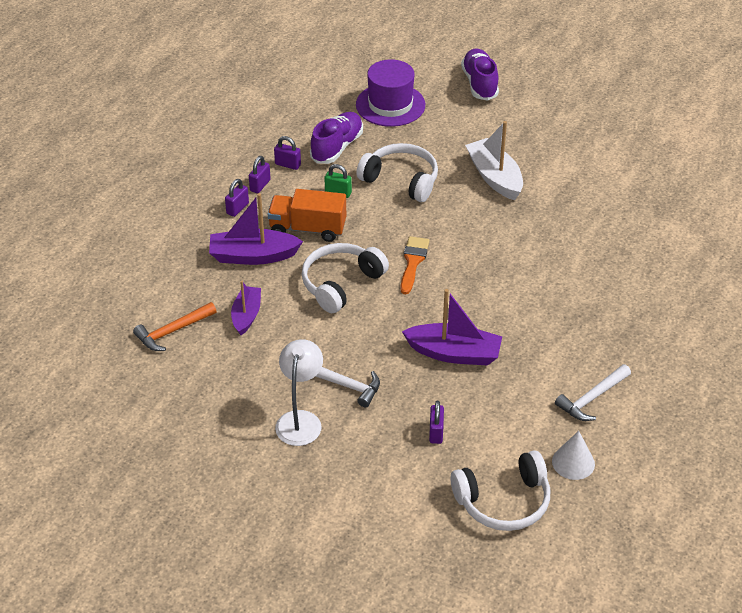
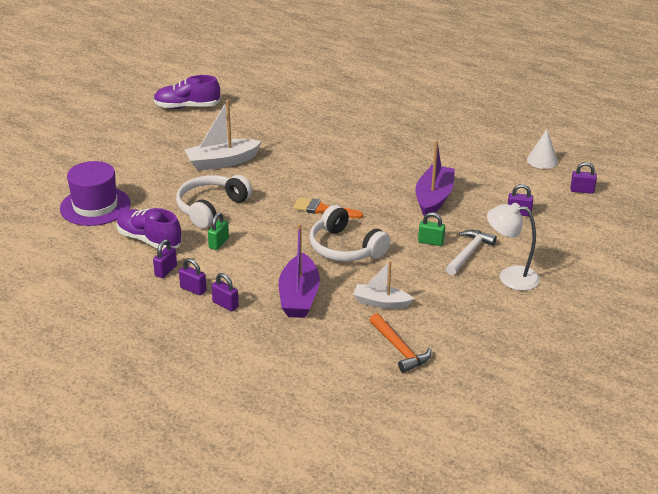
camera: 85 degrees left, 10 degrees down
(246, 315) = (381, 303): purple boat -> white boat
(308, 229) = (266, 263): orange truck -> none
(362, 352) = (431, 242): none -> green padlock
(479, 83) = (85, 157): purple shoe -> purple shoe (187, 107)
(503, 501) = (582, 190): white headphones -> purple padlock
(592, 398) = (480, 147): white hammer -> none

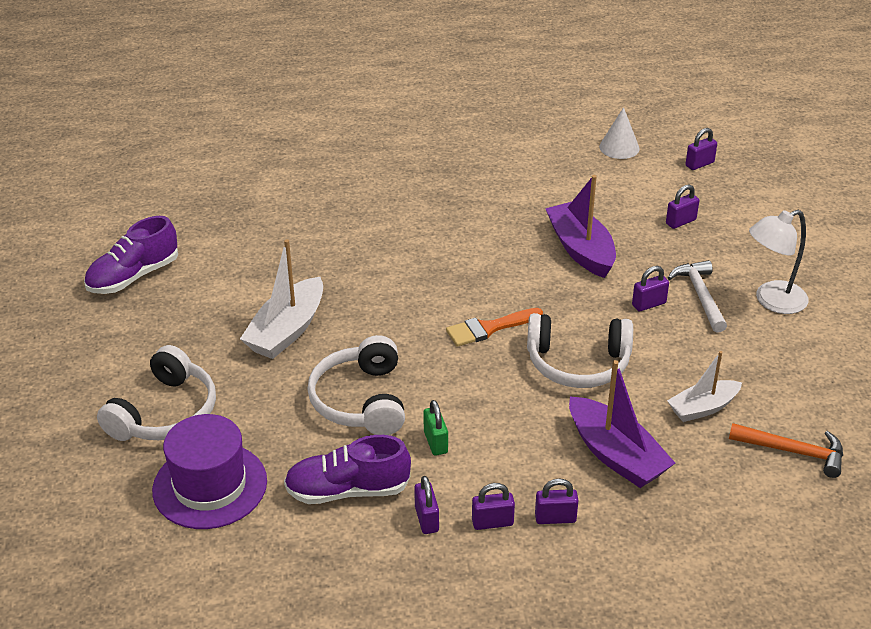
camera: 40 degrees left, 5 degrees up
(119, 168) = (164, 413): none -> white headphones
(431, 242) = (649, 304): green padlock -> purple padlock

